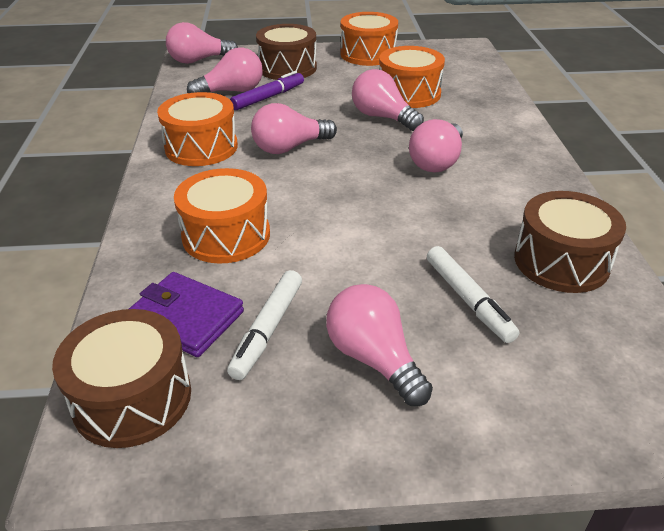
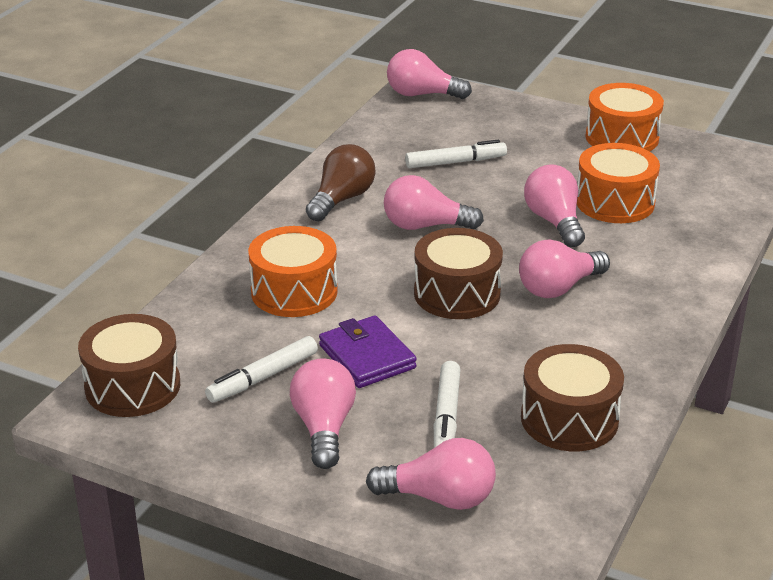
camera: 30 degrees right, 5 degrees down
(185, 318) = (209, 346): purple wallet -> purple wallet (367, 357)
(201, 147) = (341, 199): orange drum -> brown light bulb
(232, 91) = (424, 144): pink light bulb -> pink light bulb (439, 497)
(268, 97) = (455, 162): purple marker -> white marker
(287, 68) = (510, 131): brown drum -> brown drum (457, 293)

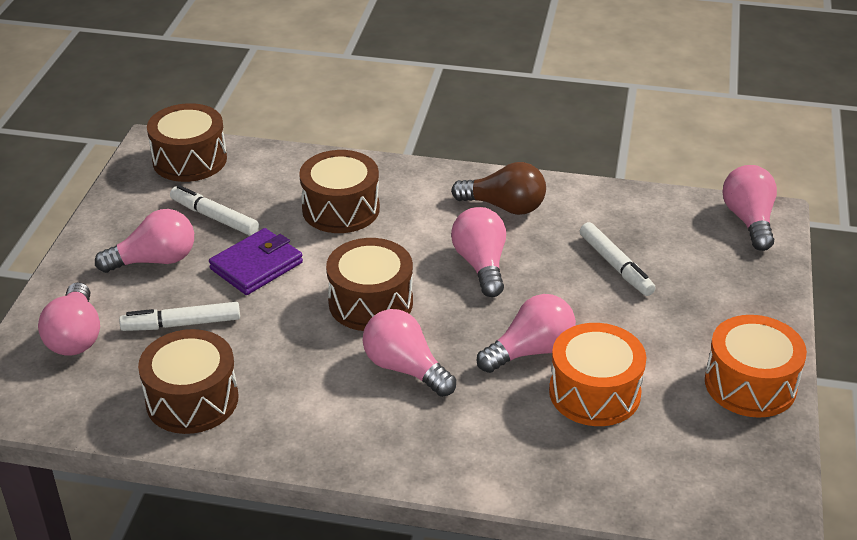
camera: 75 degrees right, 5 degrees up
(294, 291) = (341, 209): orange drum -> brown drum

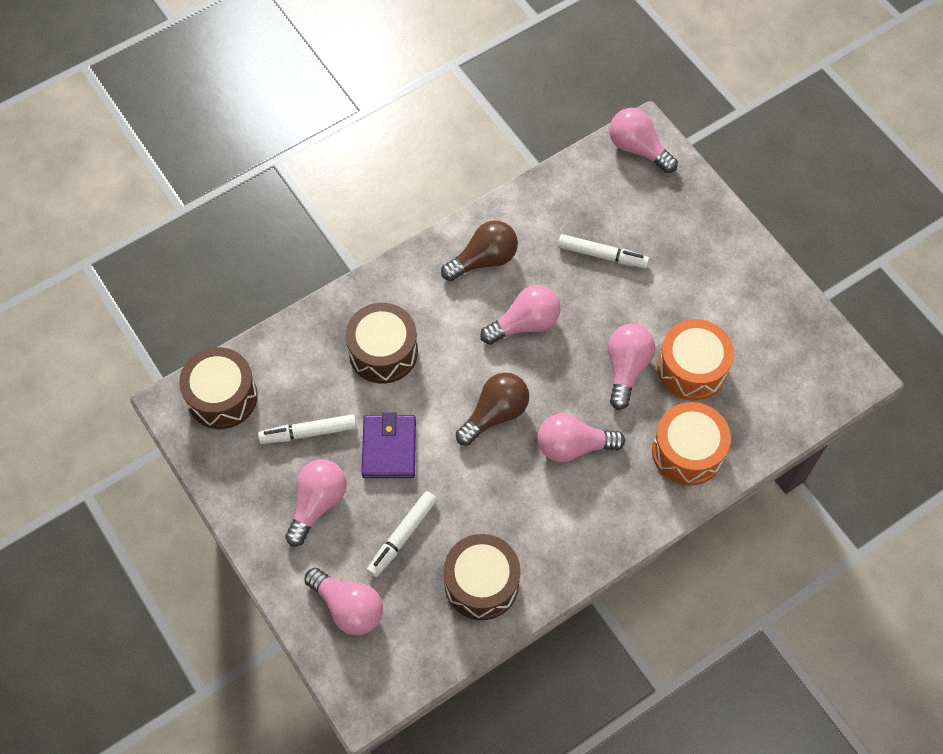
camera: 45 degrees left, 25 degrees up
(370, 302) = (495, 414): brown drum -> brown light bulb
(481, 265) = (525, 324): pink light bulb -> pink light bulb turned 120 degrees clockwise
(750, 384) = (762, 288): orange drum -> orange drum (687, 451)

